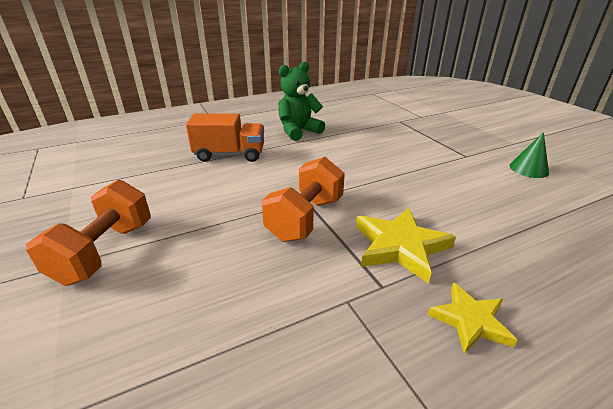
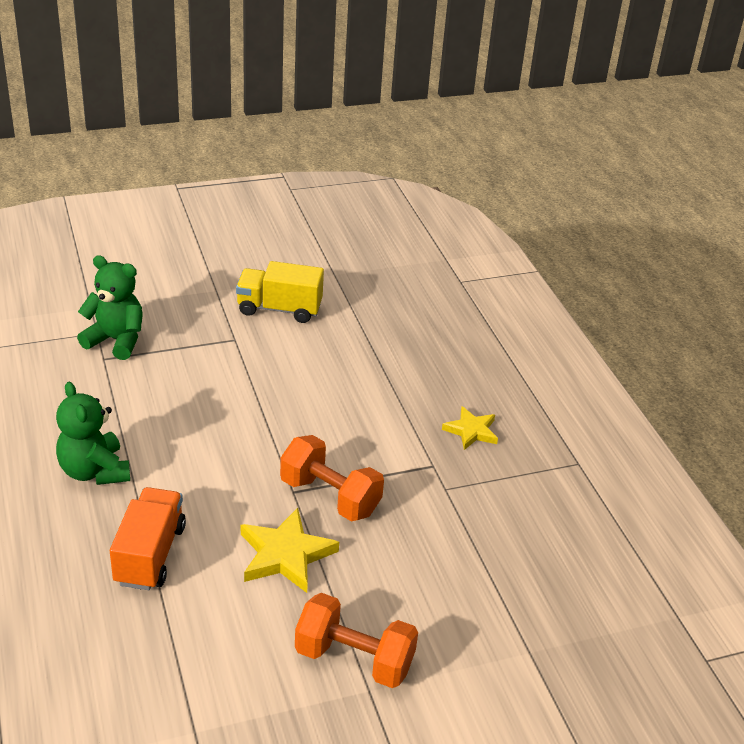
camera: 85 degrees left, 5 degrees up
(400, 246) = (387, 441): yellow star -> yellow star (285, 555)
(420, 122) = (116, 340): none -> green teddy bear
(528, 169) = (279, 309): green cone -> yellow truck

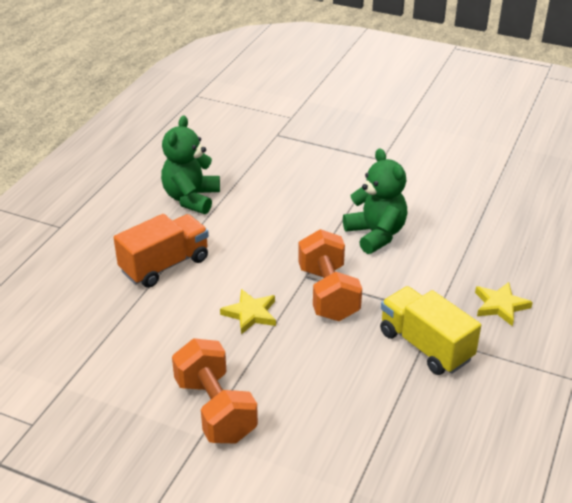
camera: 45 degrees right, 0 degrees up
(116, 340) = (298, 127): green teddy bear -> green teddy bear (376, 234)
(279, 309) = (439, 153): yellow truck -> yellow truck (425, 346)
(285, 555) = (250, 314): yellow star -> yellow star, size x0.64

